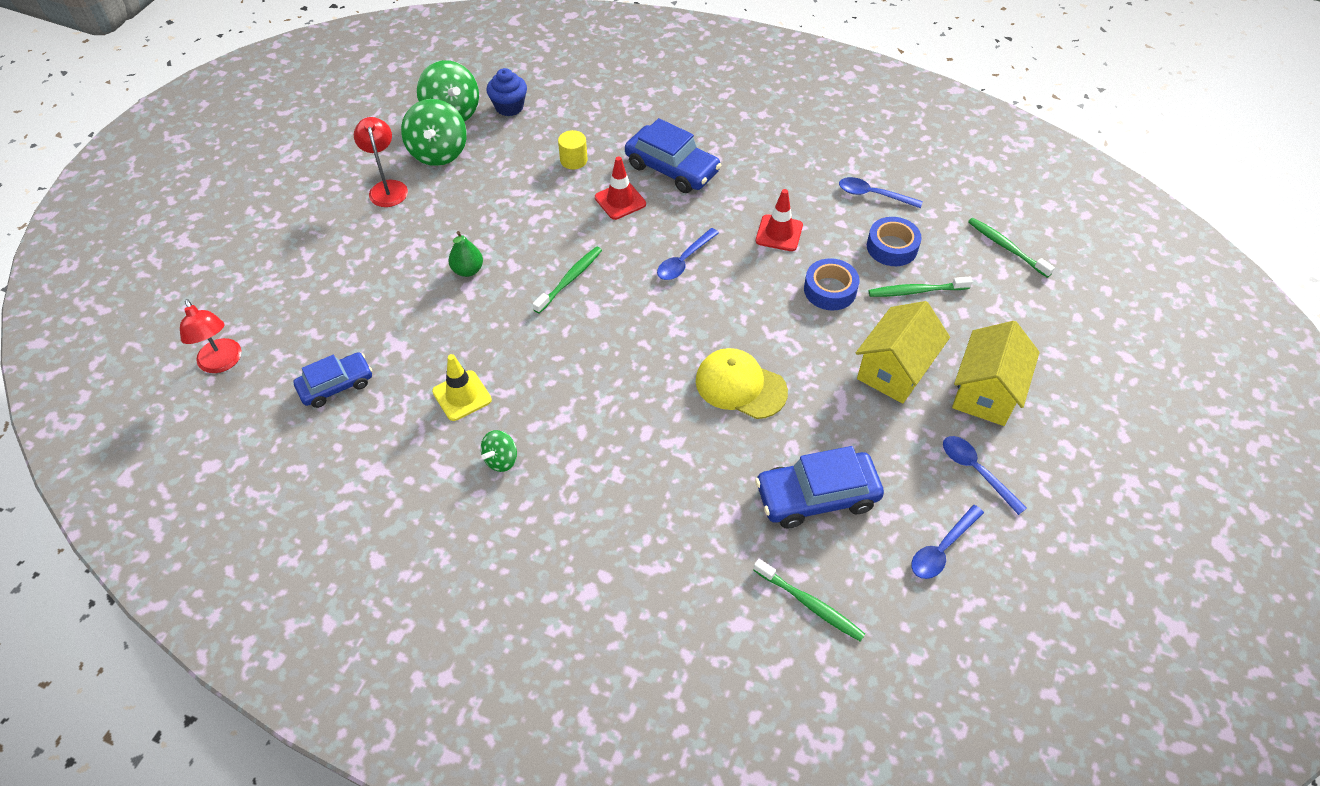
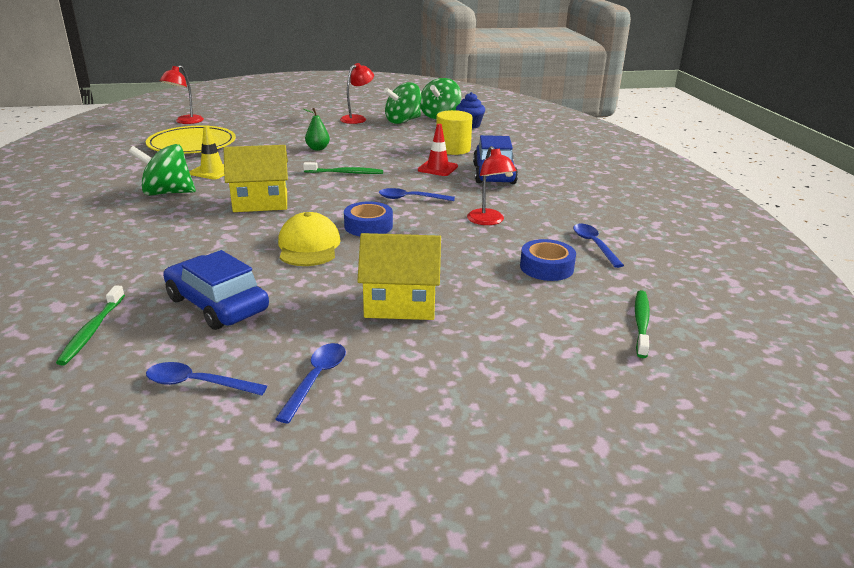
camera: 55 degrees right, 25 degrees down
(336, 385) = (192, 144): blue car -> yellow plate
(501, 459) = (167, 193): green spinning top -> green spinning top, size x1.89
(573, 160) = (453, 149): yellow cylinder -> yellow cylinder, size x1.65
(779, 233) = (488, 221): red traffic cone -> red lamp
(830, 290) = (456, 254): blue tape -> blue tape (368, 226)
(916, 291) = (511, 291): green toothbrush -> none
(985, 392) = (428, 359): yellow house -> yellow house (260, 202)

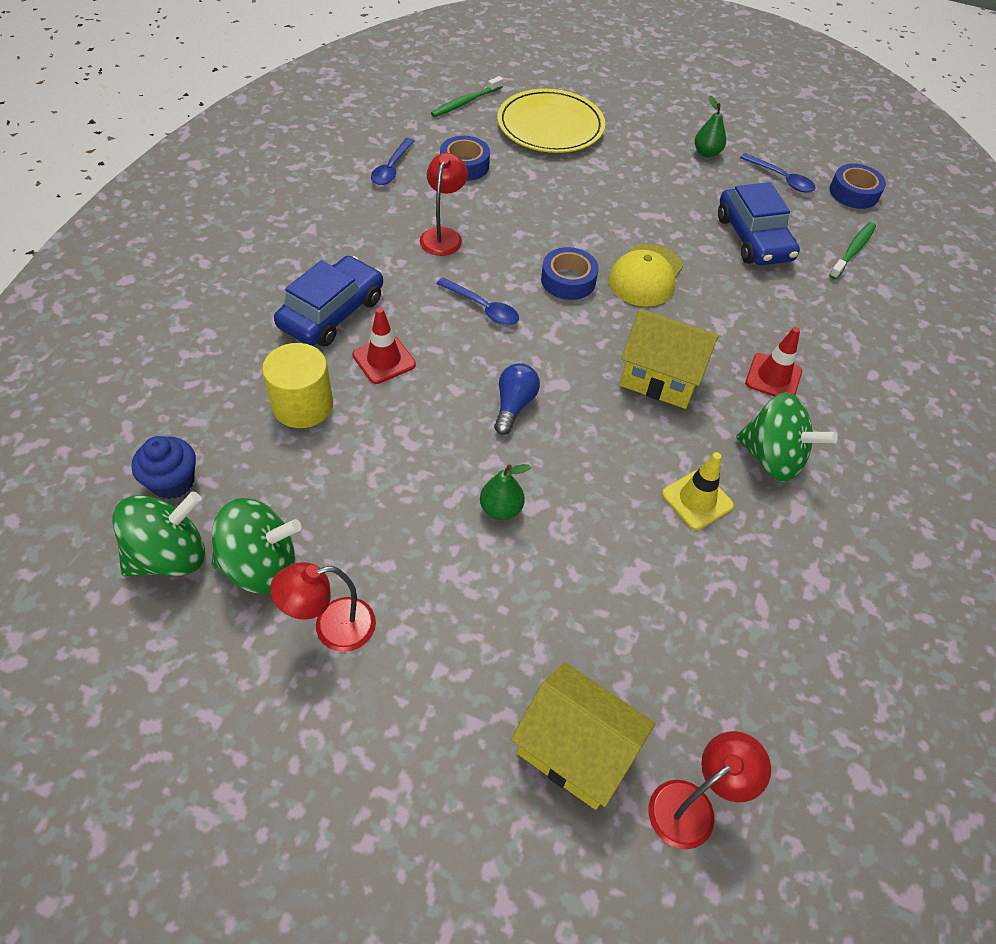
camera: 150 degrees left, 25 degrees up
(82, 405) = (854, 193): none -> blue tape
(173, 223) = (773, 377): none -> red traffic cone
(192, 144) = (705, 640): yellow plate -> yellow plate (550, 126)
(316, 379) = (706, 153): blue spoon -> green pear
(345, 173) = (514, 405): green toothbrush -> blue light bulb
(400, 304) = (613, 181): yellow house -> yellow house (575, 750)

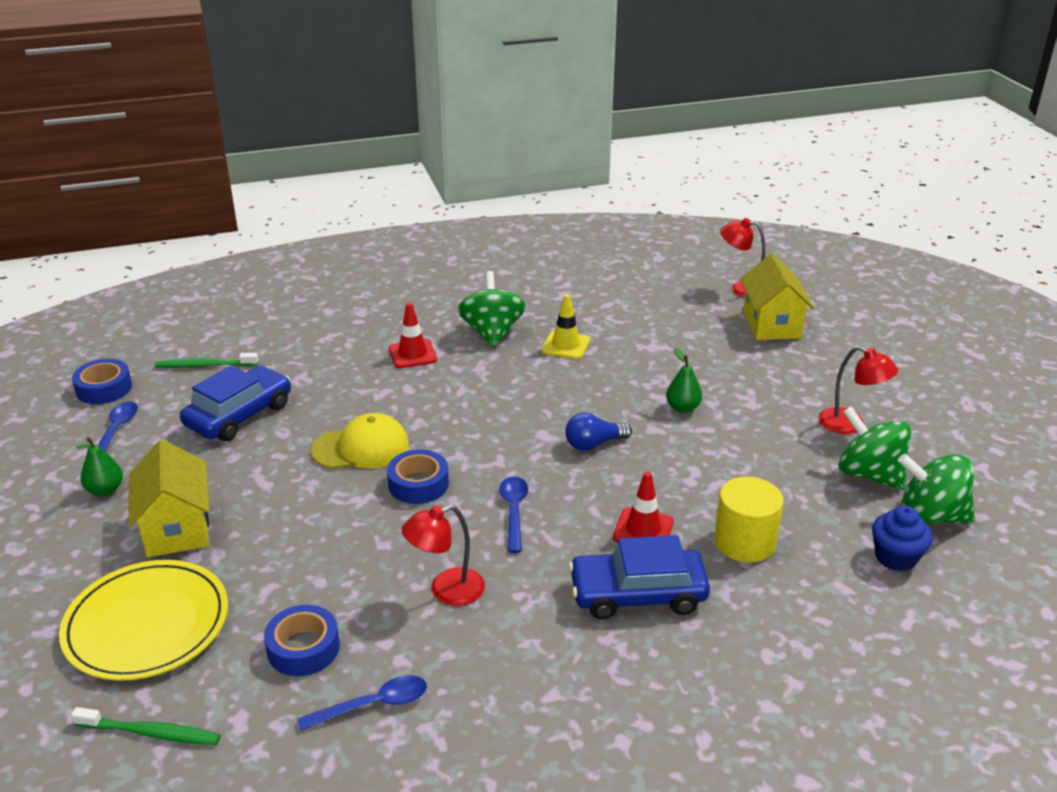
camera: 125 degrees left, 20 degrees down
(660, 378) = (477, 396): yellow house -> yellow house (177, 528)

